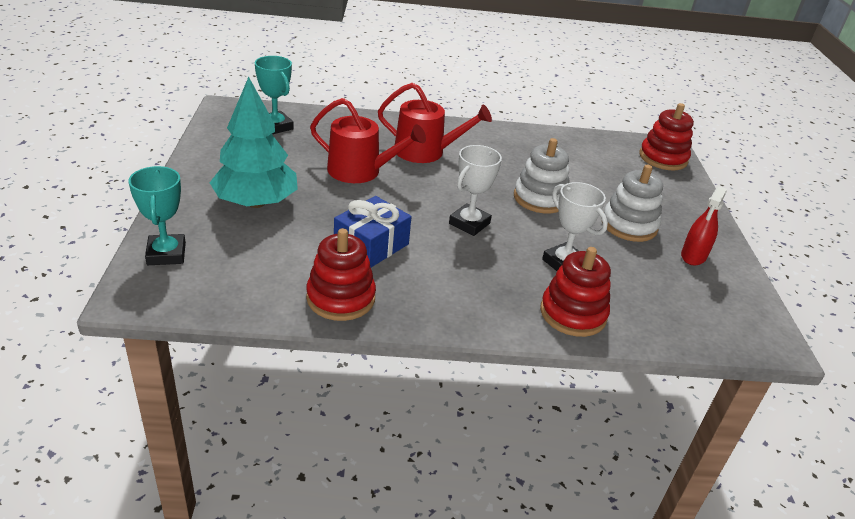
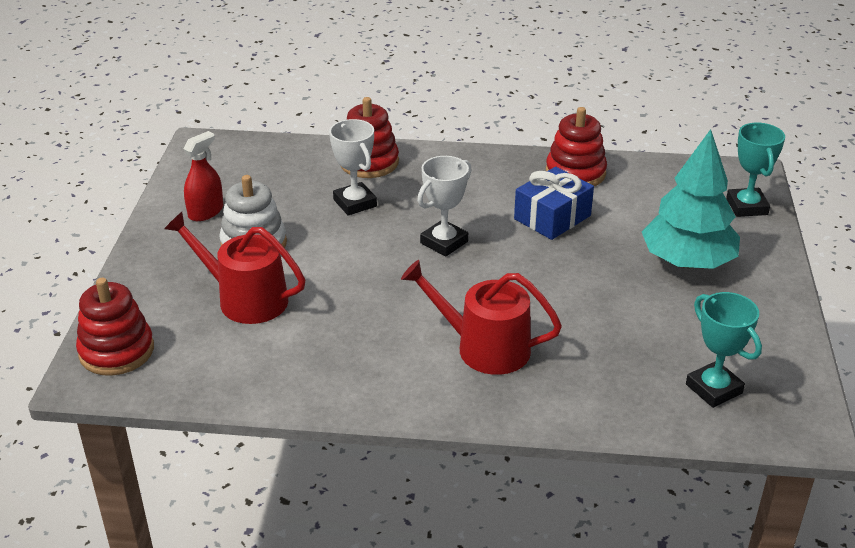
camera: 170 degrees left, 0 degrees up
(360, 171) = (574, 310): red watering can -> red watering can (245, 299)
(540, 198) = (346, 276): white stacking toy -> none

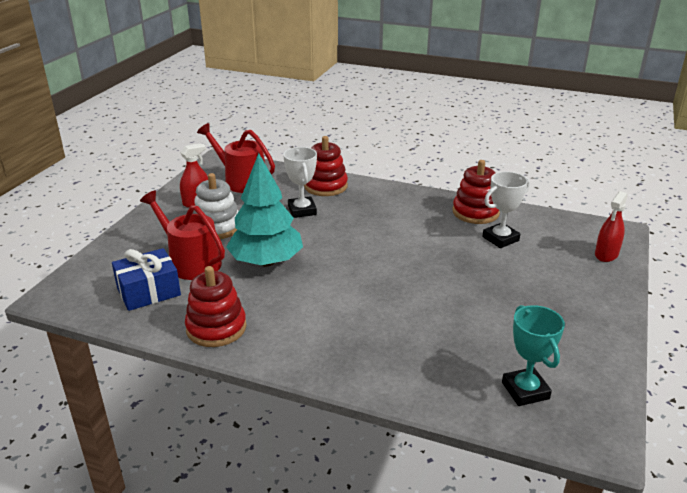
camera: 15 degrees right, 5 degrees down
(116, 351) = (84, 282): red stacking toy -> red stacking toy (216, 328)
(444, 242) = (353, 245): white trophy -> white trophy (500, 239)
(484, 348) = (348, 325): red watering can -> red watering can (241, 181)
(552, 217) = (444, 240): blue gift -> blue gift (148, 291)
(687, 262) = (540, 287): turquoise tree -> turquoise tree (266, 261)
(746, 206) = (606, 254): turquoise trophy -> red spray bottle

